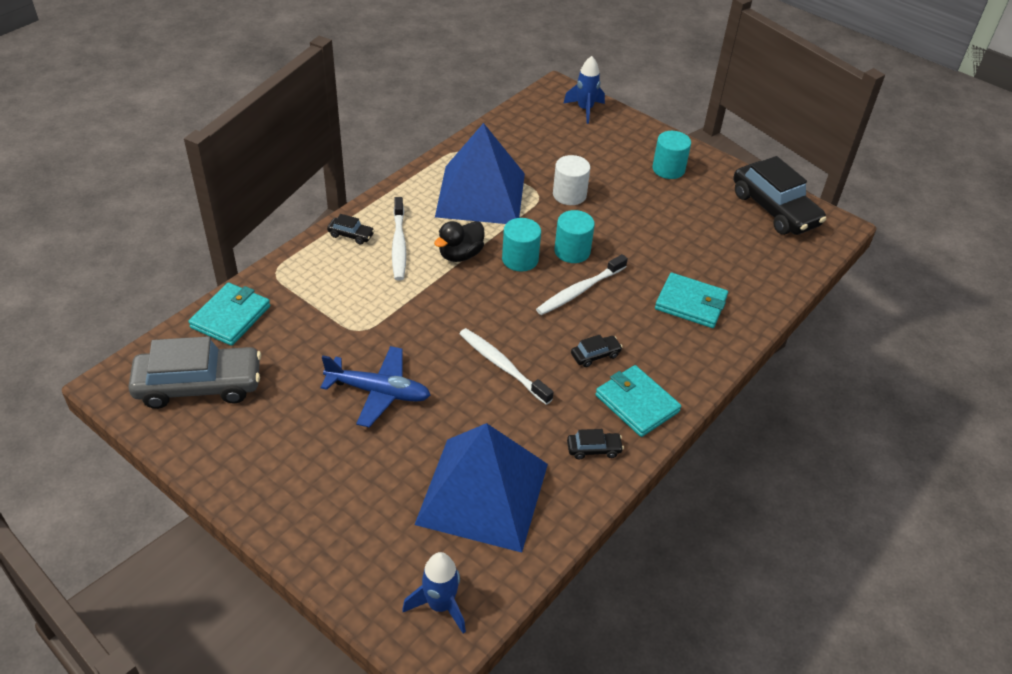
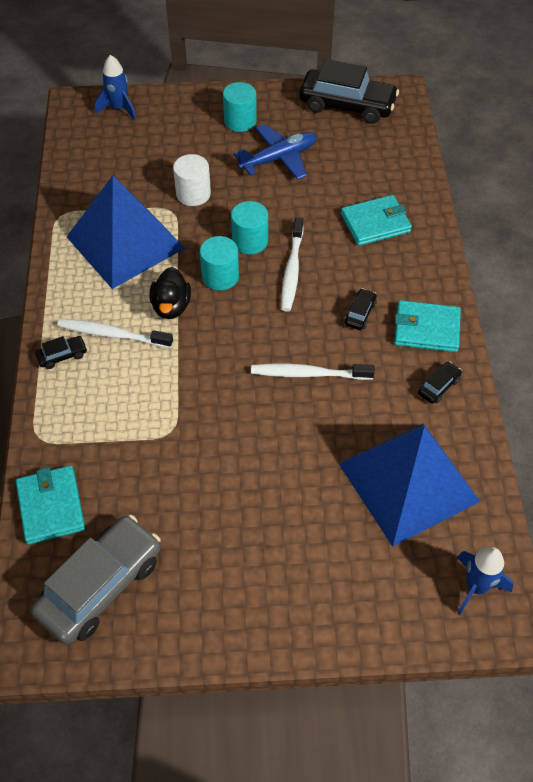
camera: 40 degrees left, 10 degrees up
(379, 392) = (247, 469): blue plane -> blue plane (279, 158)
(399, 244) = (112, 334): white toothbrush -> white toothbrush turned 150 degrees clockwise

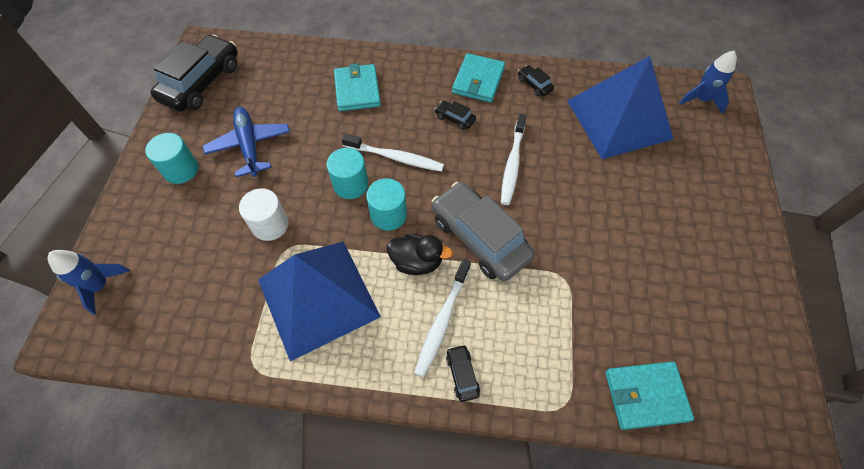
camera: 80 degrees left, 5 degrees up
(100, 585) = (725, 354): grey car -> grey car (479, 238)

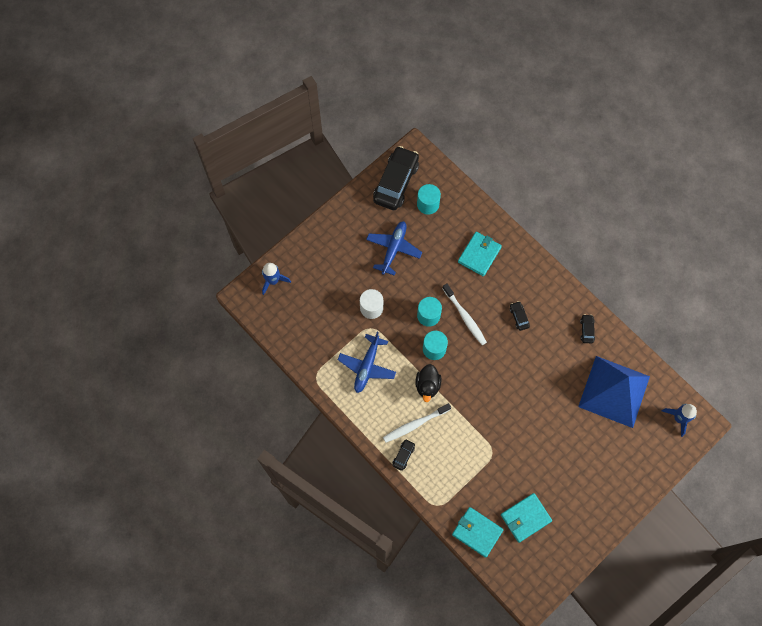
camera: 40 degrees right, 10 degrees up
(181, 170) = (349, 238): turquoise cylinder -> turquoise cylinder (428, 204)
(201, 82) = (396, 182): black car -> black car turned 45 degrees counterclockwise
(318, 297) = (367, 366): blue pyramid -> blue plane
(417, 262) = (427, 385): black duck -> black duck turned 45 degrees clockwise
(478, 80) = (556, 301): turquoise wallet -> turquoise wallet (525, 518)
(479, 238) = (469, 398): grey car -> none
(512, 164) = (525, 370): white toothbrush -> none

